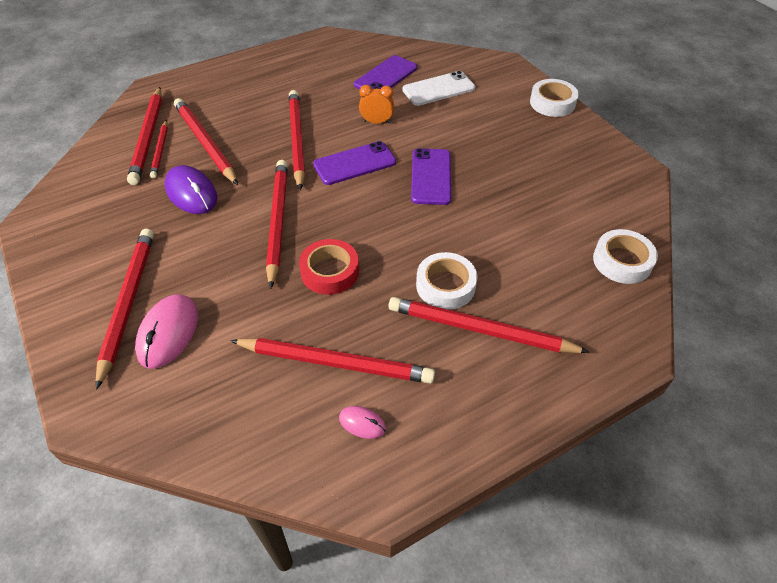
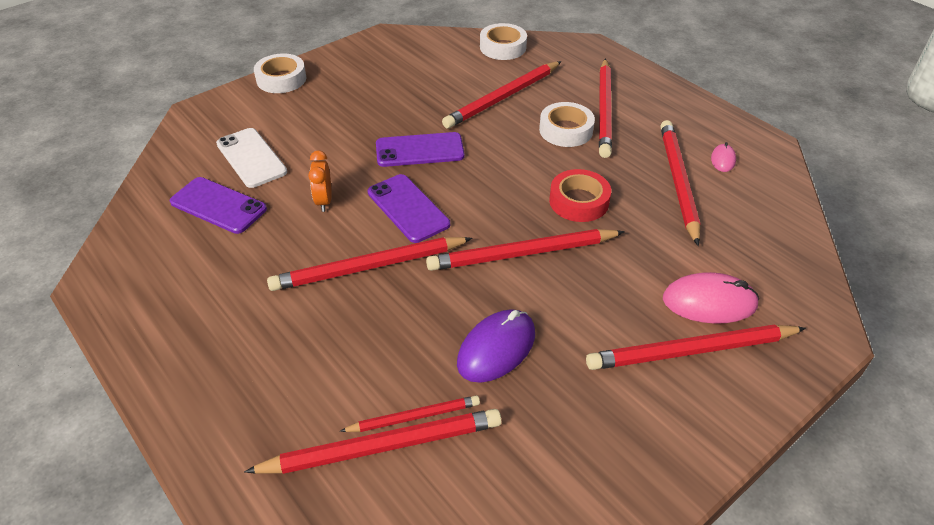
camera: 100 degrees left, 5 degrees down
(205, 143) = (388, 365): red pencil -> red pencil (503, 97)

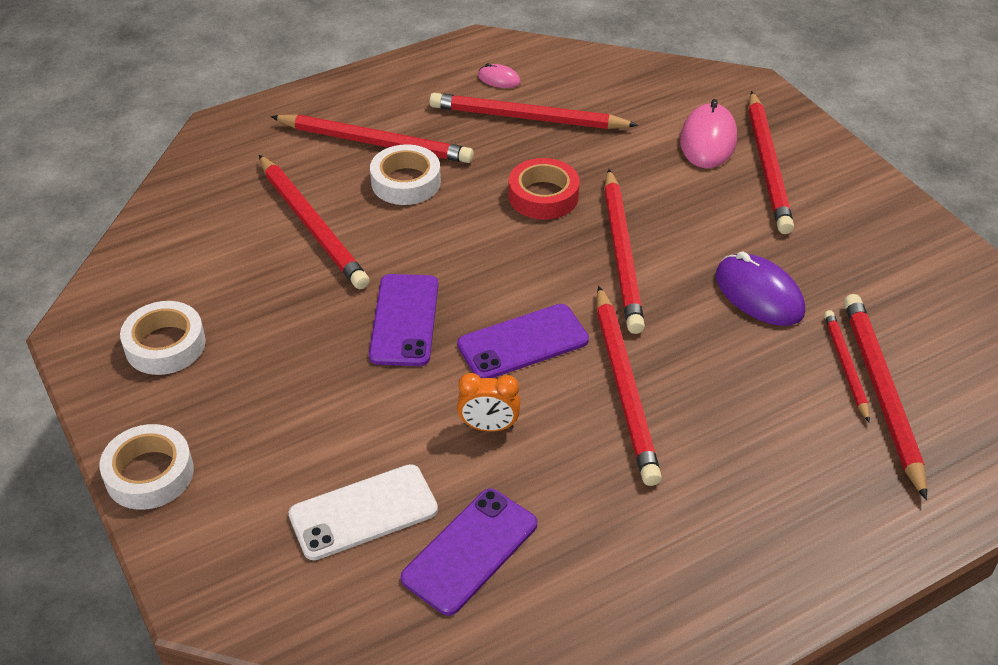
camera: 80 degrees left, 0 degrees up
(503, 47) = (183, 207): white tape -> white tape (165, 345)

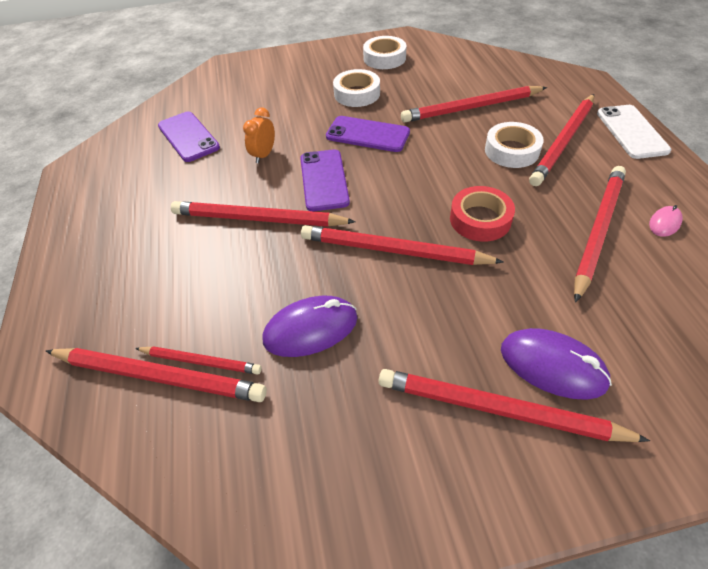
camera: 110 degrees right, 5 degrees up
(149, 474) = (301, 53): white tape -> white tape (357, 94)
(363, 512) = (236, 107): white phone -> white phone (631, 132)
(708, 140) = (552, 366): pink mouse -> purple mouse

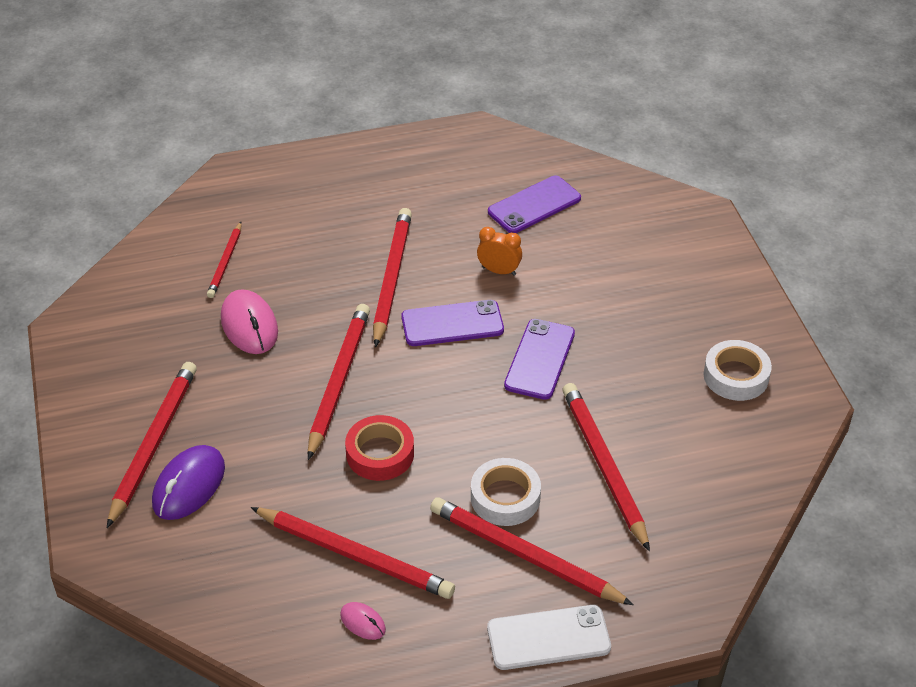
camera: 85 degrees right, 5 degrees down
(158, 376) = (215, 241): red pencil -> none
(310, 329) = (249, 325): purple mouse -> pink mouse
(357, 94) = (634, 347): white tape -> none

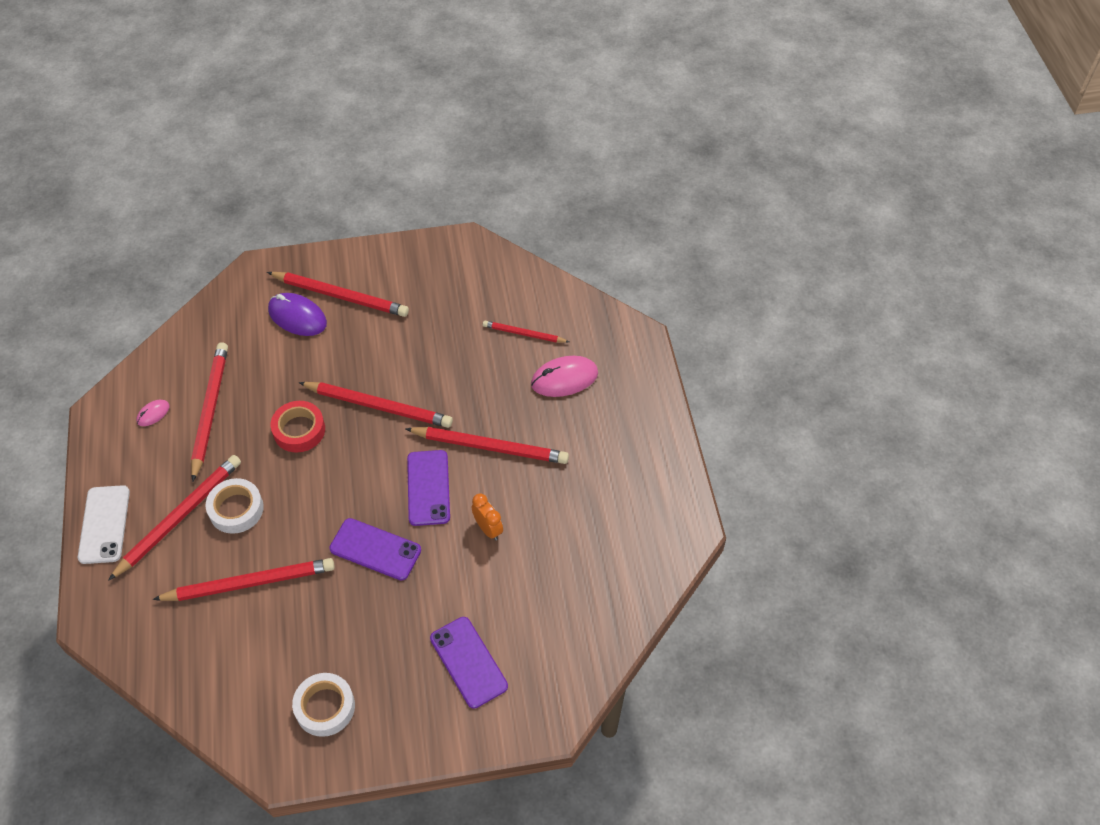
camera: 95 degrees right, 10 degrees up
(249, 325) = (449, 350): pink mouse -> pink mouse (564, 378)
(354, 555) = (210, 411): red pencil -> red pencil turned 150 degrees clockwise
(499, 271) = (488, 529): orange clock -> orange clock turned 60 degrees counterclockwise
(534, 205) = (574, 567): purple phone -> purple phone (468, 662)

